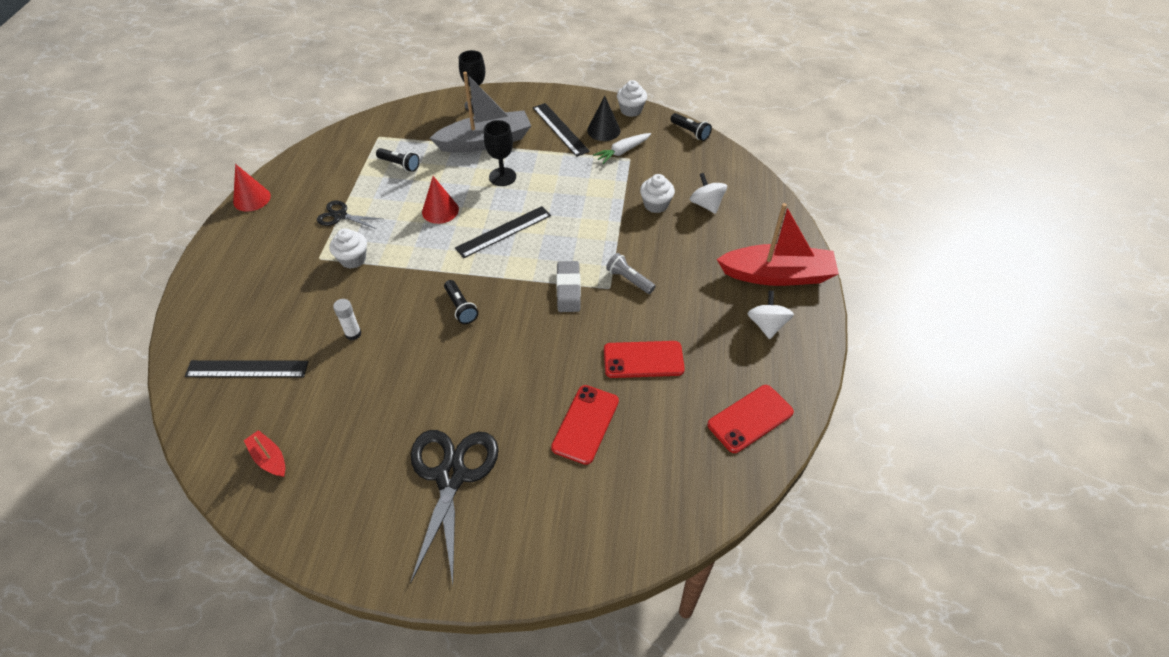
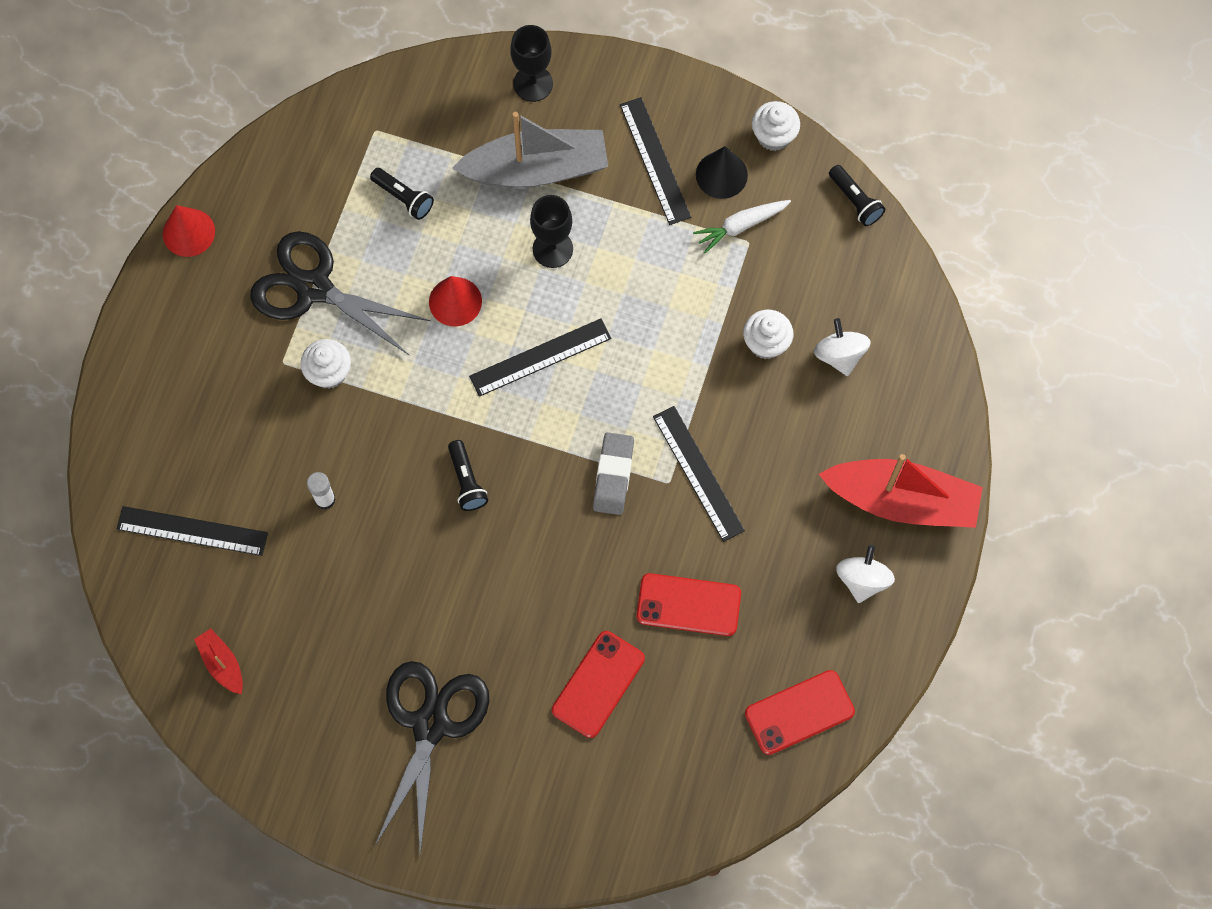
camera: 10 degrees right, 20 degrees up
(340, 216) = (313, 287): black scissors -> black scissors, size x1.91
(629, 280) = (698, 473): grey flashlight -> black ruler

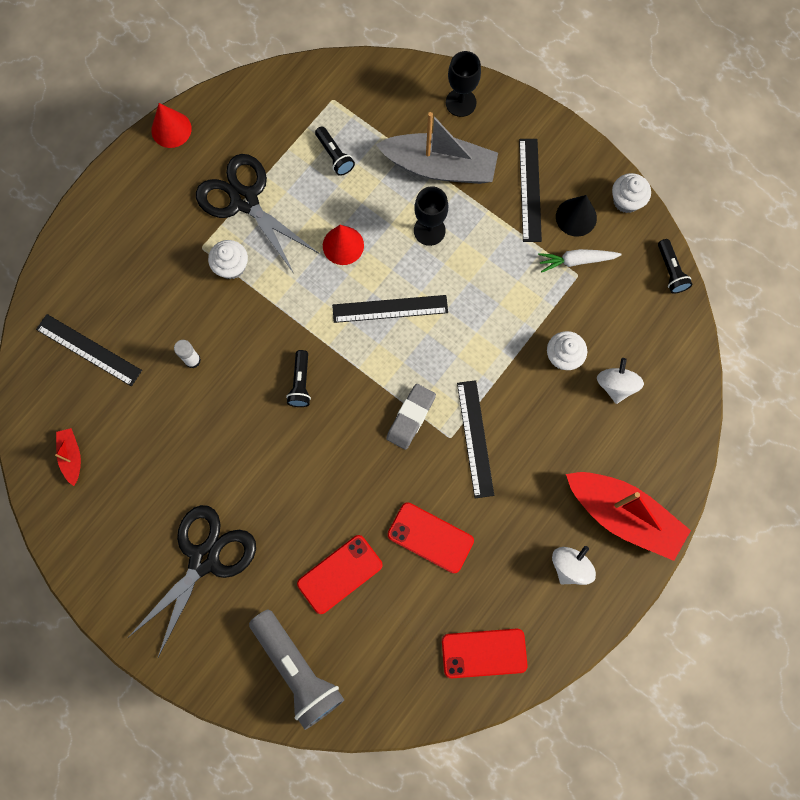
camera: 20 degrees right, 5 degrees up
(590, 810) = (297, 669): none -> grey flashlight

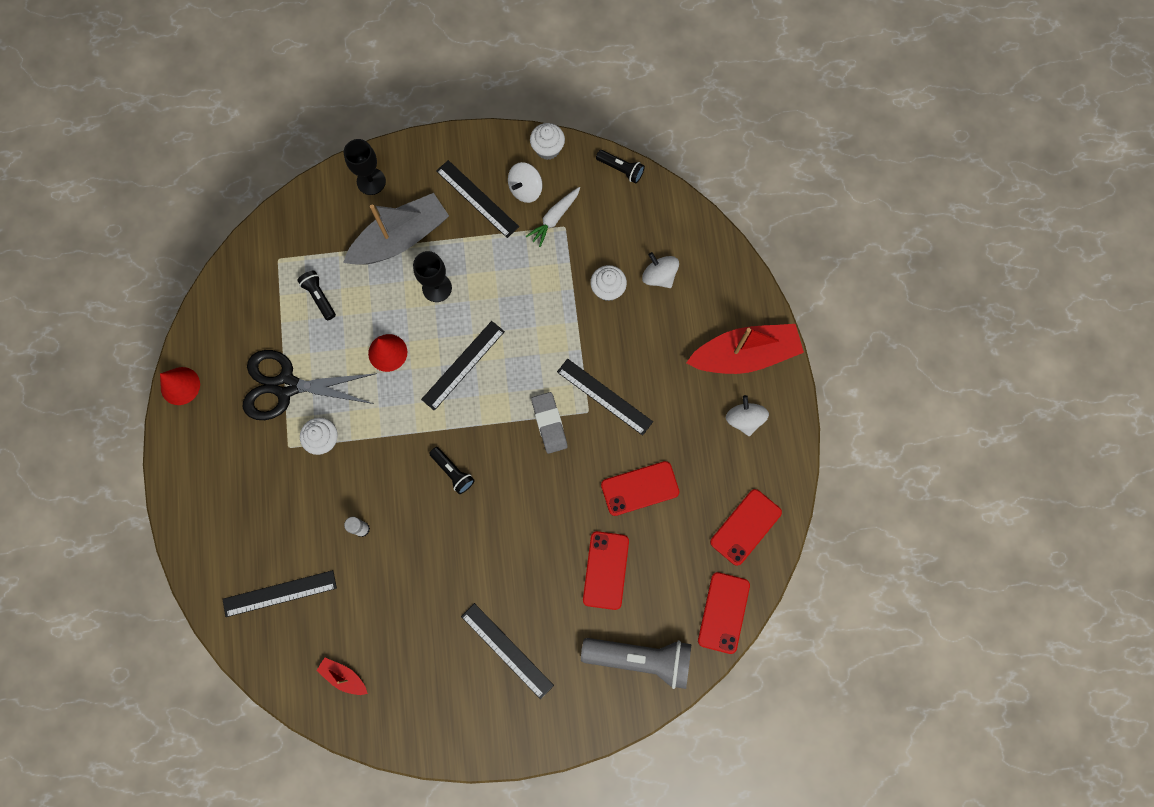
camera: 45 degrees left, 0 degrees up
(205, 558) = (507, 650): black scissors -> black ruler
(334, 156) = (319, 297): black flashlight -> black flashlight turned 135 degrees counterclockwise
(398, 702) = (723, 612): none -> red phone
(576, 217) = (525, 189): black cone -> white spinning top

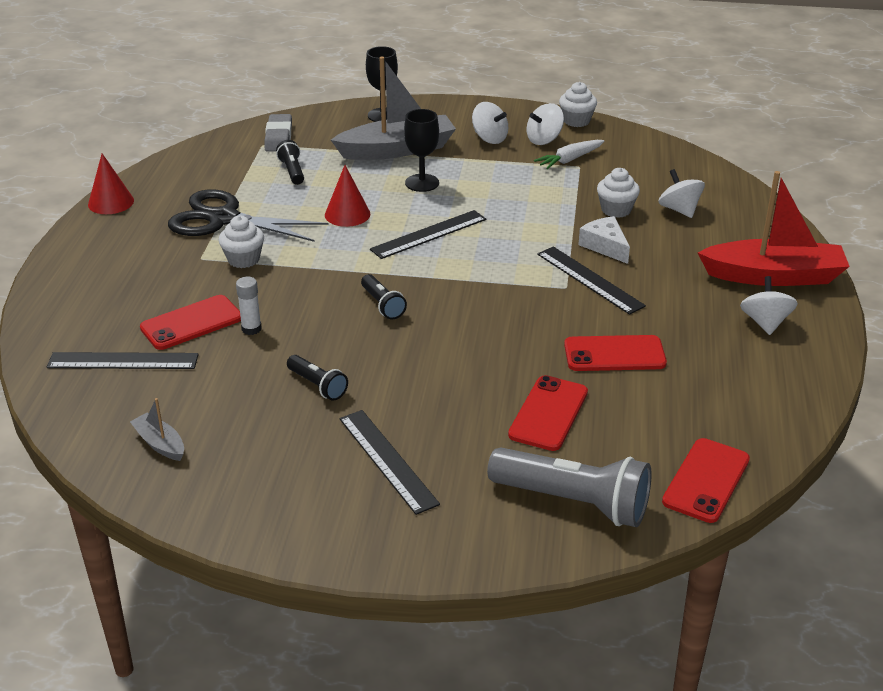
camera: 15 degrees right, 40 degrees down
(344, 676) = (160, 444): red boat -> grey boat
(477, 199) = (489, 138): black ruler -> white spinning top
(549, 423) = (515, 288): grey eraser -> grey eraser (278, 137)
(608, 346) = (605, 246): none -> white cheese
(621, 169) = (653, 142): black flashlight -> black flashlight (317, 386)
(745, 527) = (752, 409): red phone -> red phone (191, 323)

